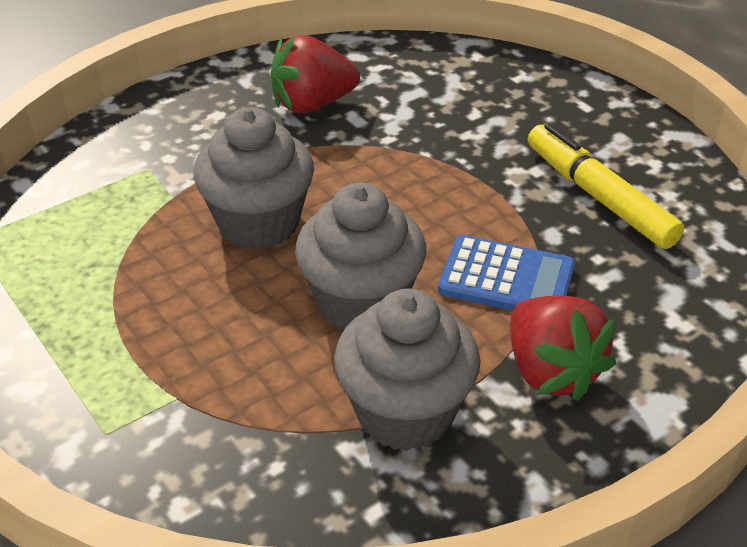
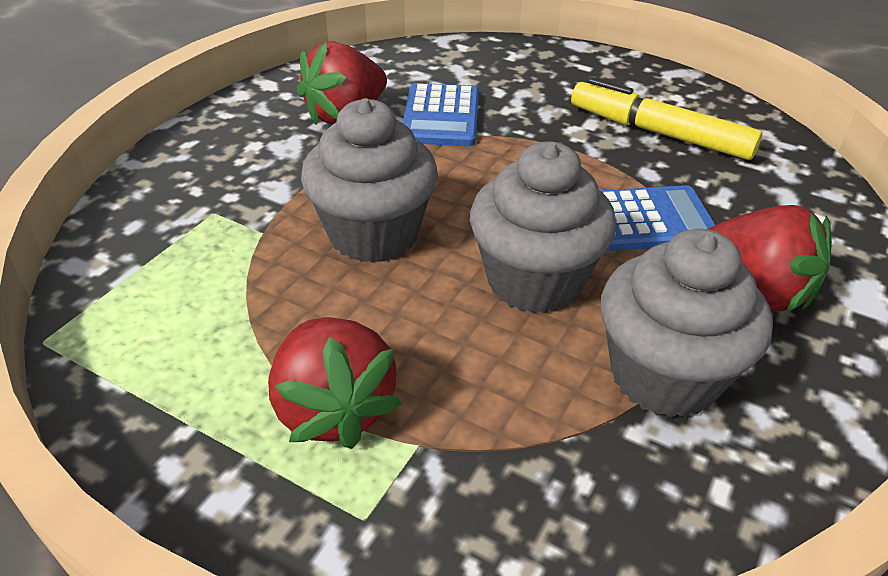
camera: 25 degrees left, 0 degrees up
(135, 352) = (334, 408): none -> red strawberry
(398, 126) = (441, 116): none -> blue calculator

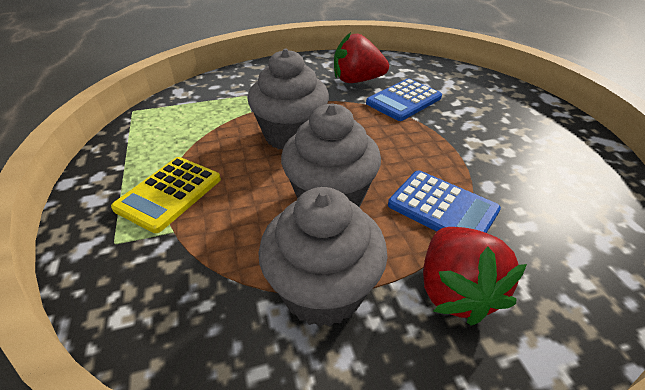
camera: 45 degrees right, 0 degrees up
(334, 408) = (169, 194): red strawberry -> yellow calculator
(659, 133) = (531, 168): yellow marker -> none

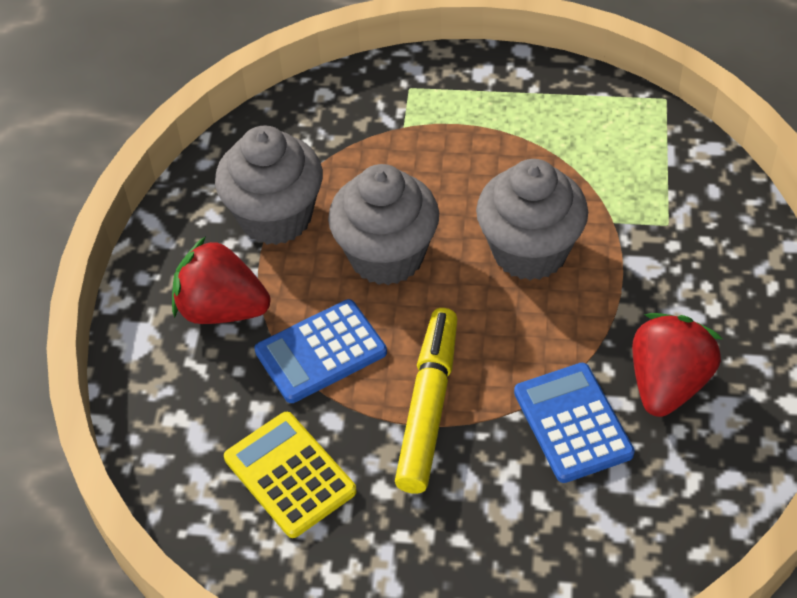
camera: 115 degrees right, 10 degrees up
(169, 194) = (462, 127): yellow calculator -> yellow calculator (289, 475)
(439, 147) = (428, 407): none -> yellow marker

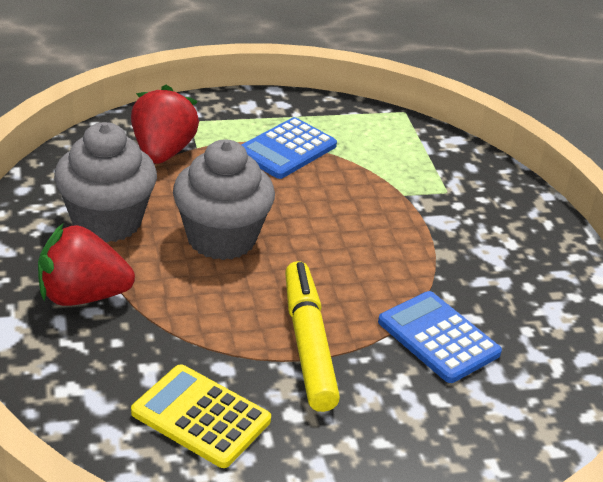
camera: 25 degrees left, 15 degrees down
(321, 352) = (191, 316): blue calculator -> blue calculator (286, 149)
(530, 251) = (344, 221): grey cupcake -> none
(668, 384) = (502, 299): red strawberry -> red strawberry (163, 152)

